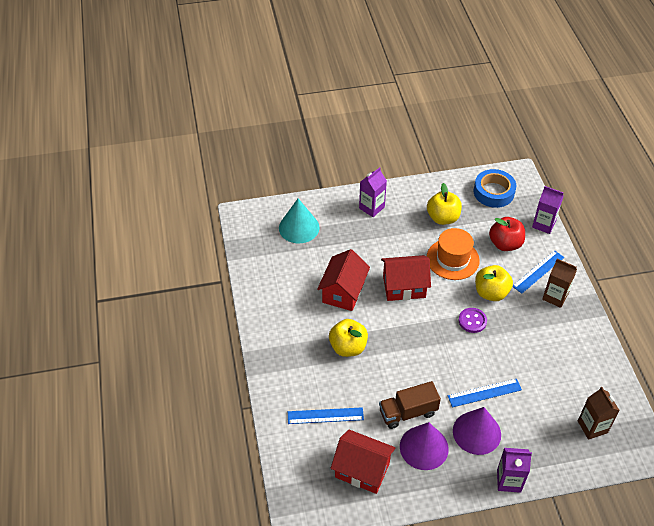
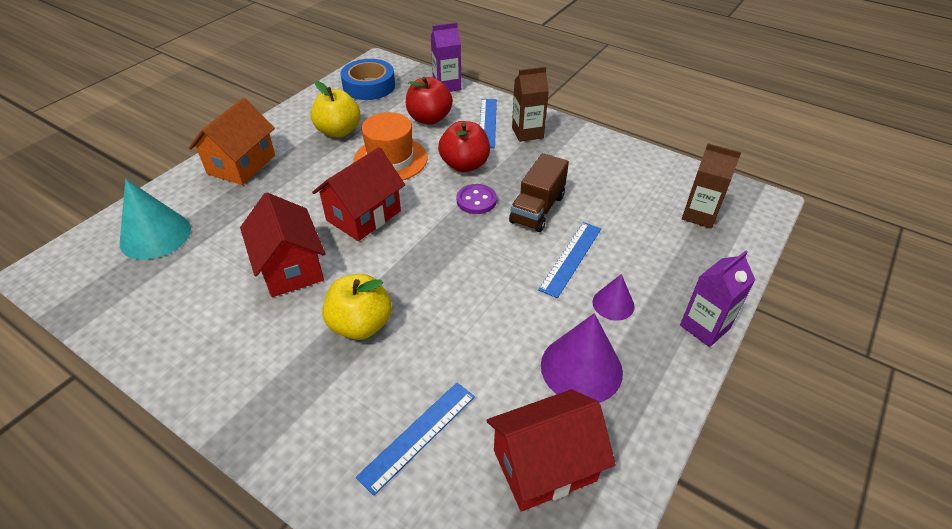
camera: 45 degrees left, 5 degrees down
(371, 207) = (242, 164): purple carton -> orange house
(408, 412) = (517, 343): brown truck -> brown truck (537, 209)
(476, 432) = (613, 304): purple cone -> purple cone, size x0.56
(491, 293) = (464, 165): yellow apple -> red apple

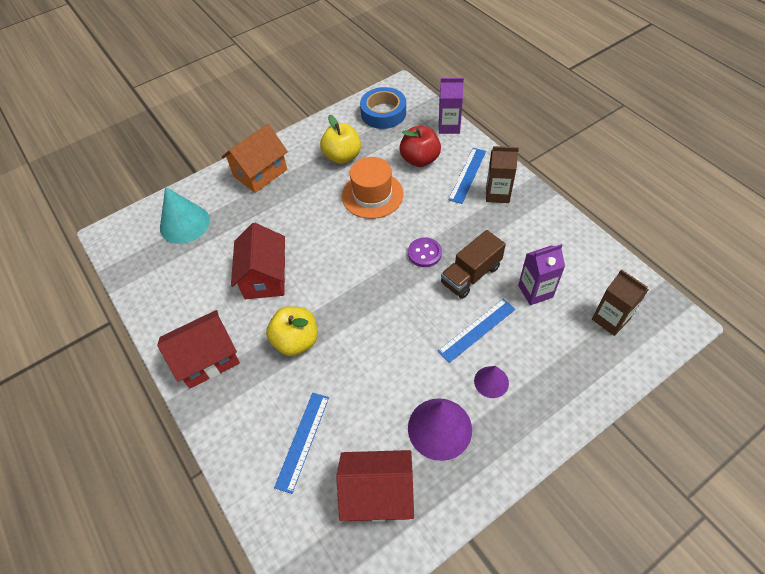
camera: 25 degrees right, 10 degrees up
(363, 215) = (332, 245): red house -> red house (207, 359)
(418, 435) = (303, 441): blue ruler -> blue ruler turned 45 degrees counterclockwise
(464, 165) = (430, 215): red apple -> none
(704, 327) = (556, 426): purple carton -> purple carton (535, 291)

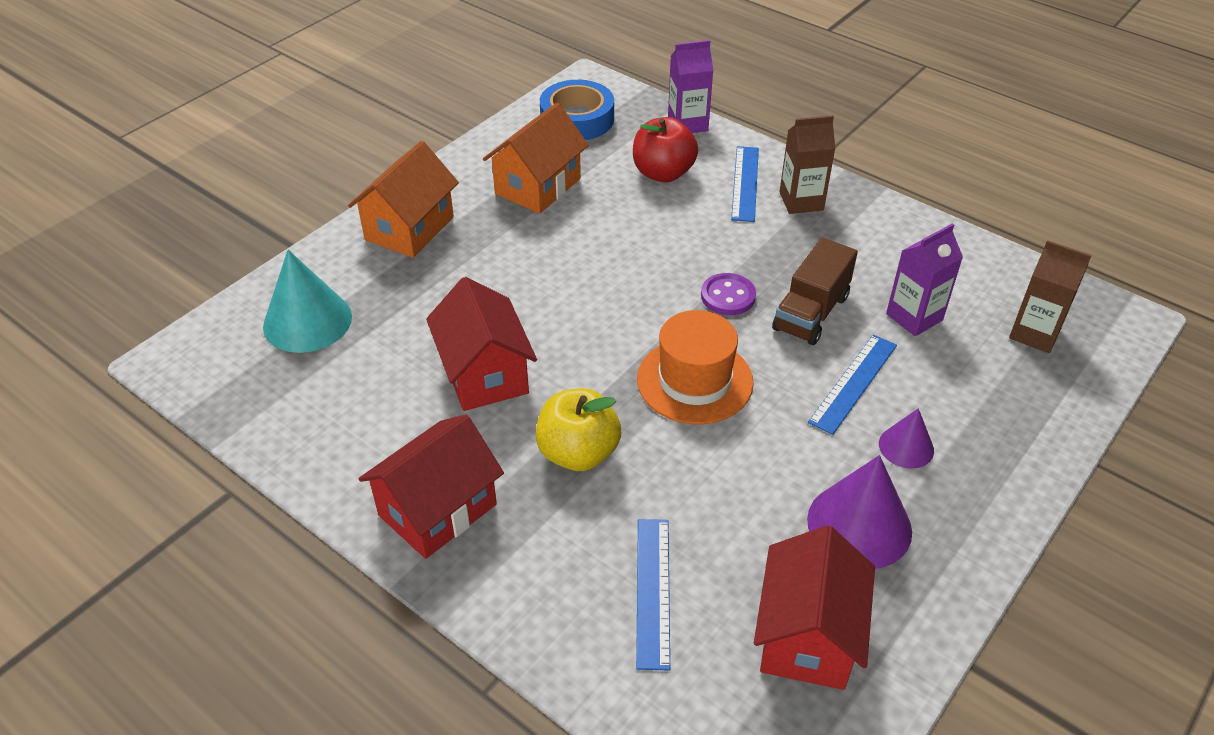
camera: 20 degrees left, 10 degrees down
(342, 156) = (538, 186): yellow apple -> orange house
(372, 195) = (610, 231): orange hat -> orange hat (694, 381)
(378, 494) = (807, 636): red house -> red house turned 60 degrees counterclockwise

